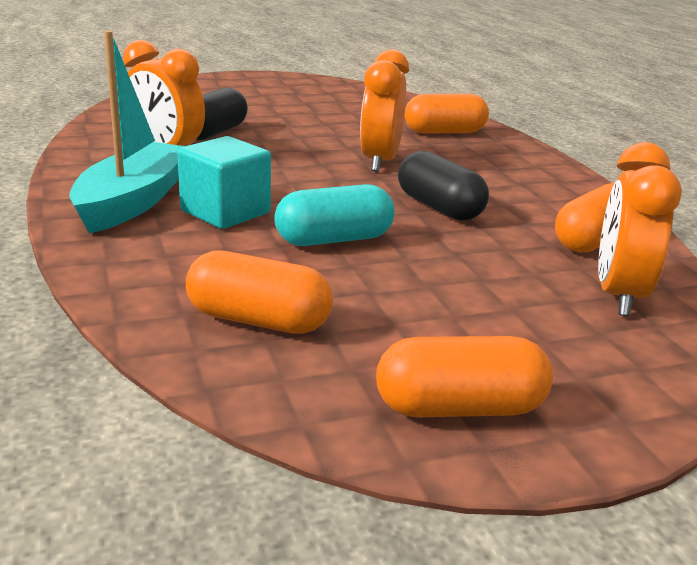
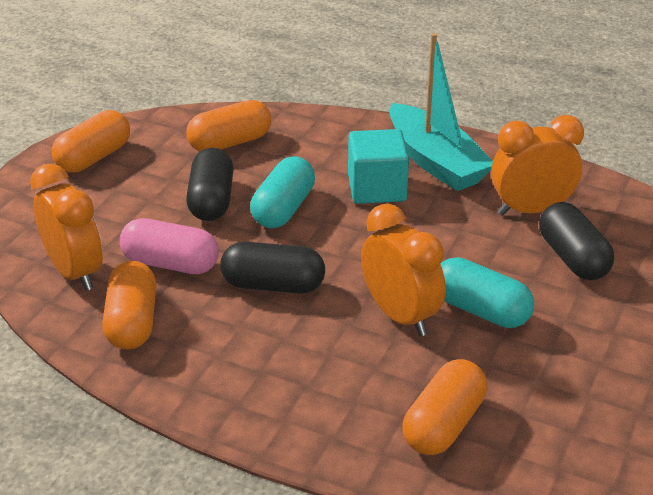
camera: 135 degrees right, 10 degrees up
(325, 144) = (480, 310): none -> turquoise capsule
(388, 279) = (211, 201): none -> black capsule
(508, 256) = (170, 264): none -> pink capsule

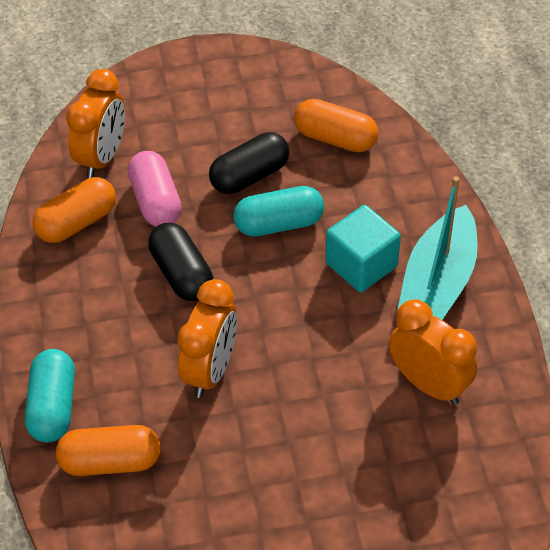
camera: 55 degrees right, 15 degrees up
(94, 158) = (239, 76): orange capsule -> none
(480, 310) = (260, 417): turquoise capsule -> turquoise capsule (53, 406)
(573, 258) = (385, 447): black capsule -> none

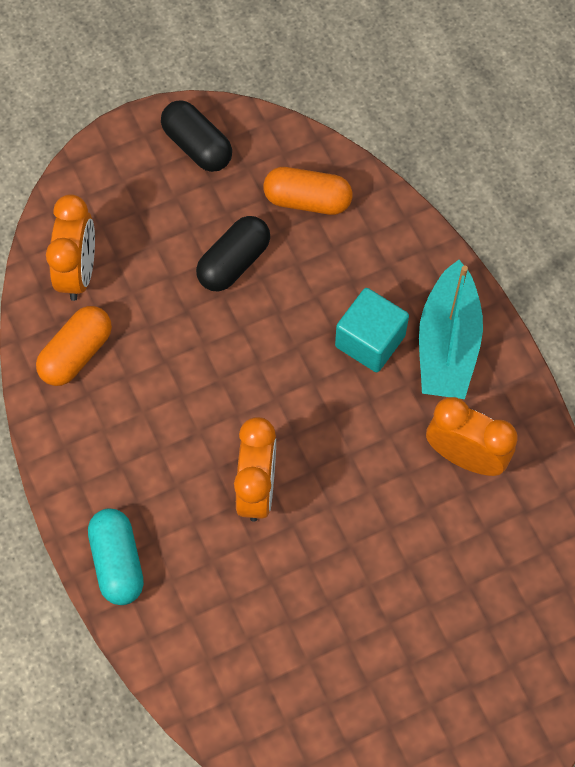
camera: 15 degrees left, 15 degrees up
(110, 462) = (190, 606): orange capsule -> none
(155, 201) = (148, 312): pink capsule -> none
(182, 274) = (198, 389): black capsule -> black capsule (197, 146)
(279, 224) = (278, 312): turquoise capsule -> none

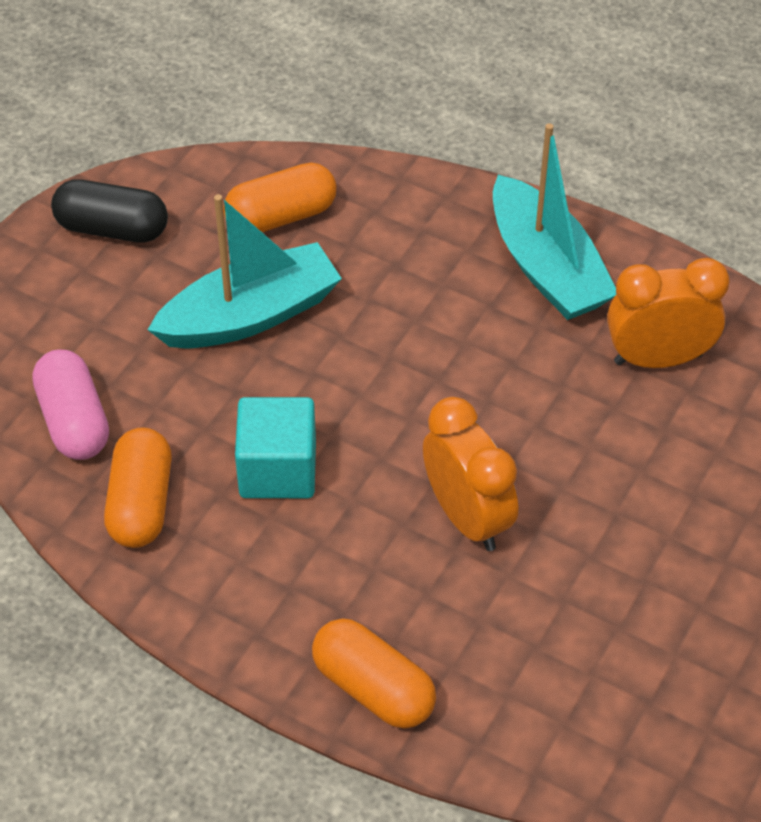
camera: 35 degrees left, 15 degrees down
(78, 272) = (74, 421): orange clock -> pink capsule
(118, 562) = (373, 688): turquoise capsule -> orange capsule
(234, 262) = (250, 315): black capsule -> turquoise boat
(370, 341) = (464, 308): turquoise cube -> turquoise cube (278, 469)

